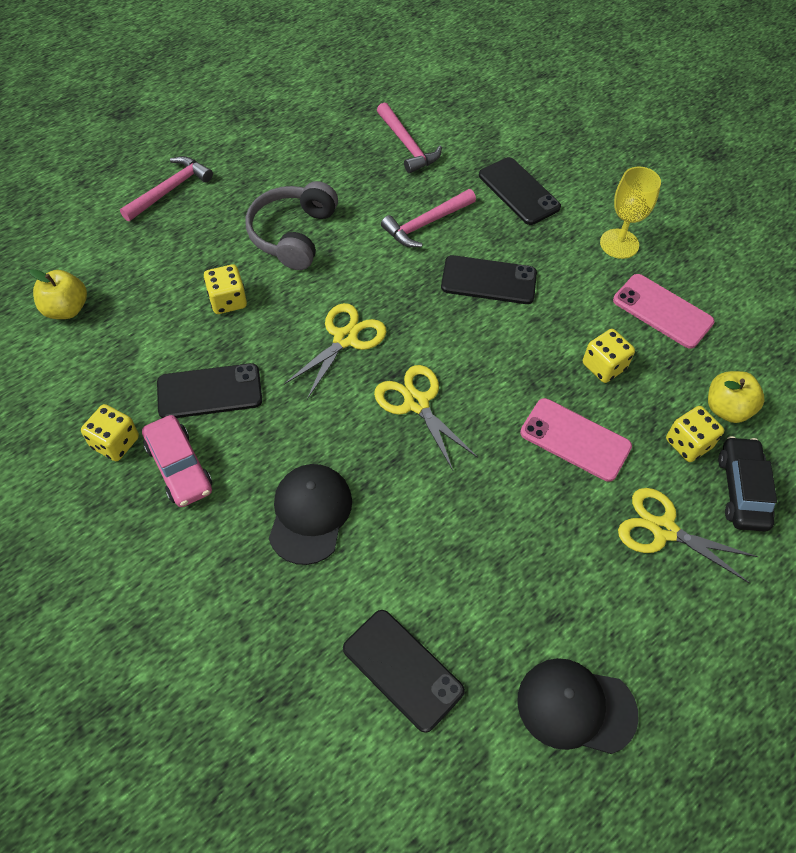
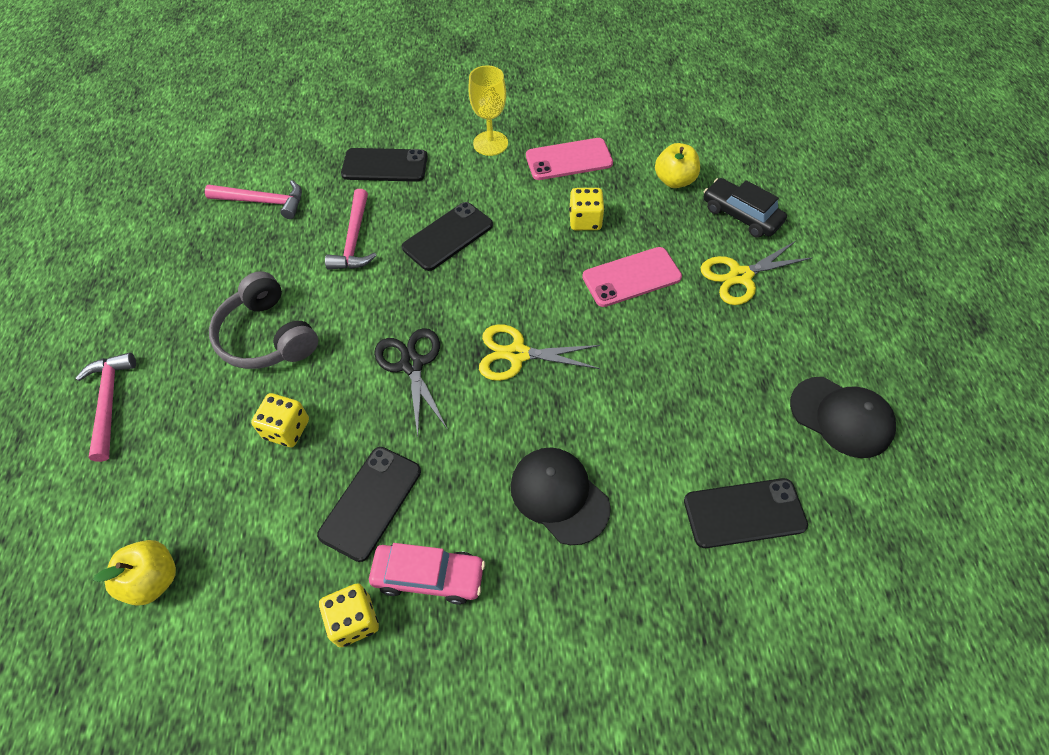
camera: 50 degrees left, 0 degrees up
(345, 338) = (412, 364): yellow scissors -> black scissors
(576, 707) = (841, 417): black cap -> black cap turned 105 degrees counterclockwise
(688, 443) = (685, 218): yellow dice -> none

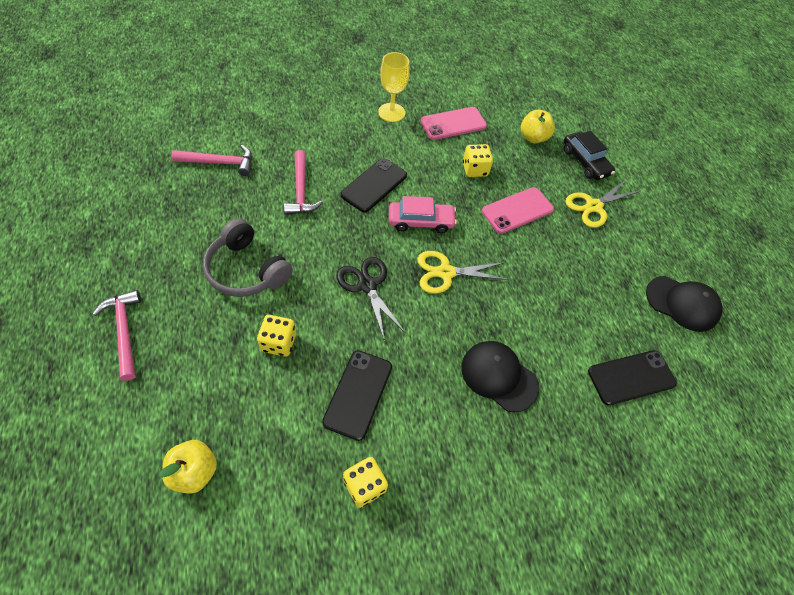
camera: 15 degrees left, 0 degrees up
(385, 165) = (313, 131): black phone -> none
(429, 576) = (415, 446): pink car -> pink car (421, 221)
(741, 215) = (585, 162): black car -> black car turned 150 degrees counterclockwise

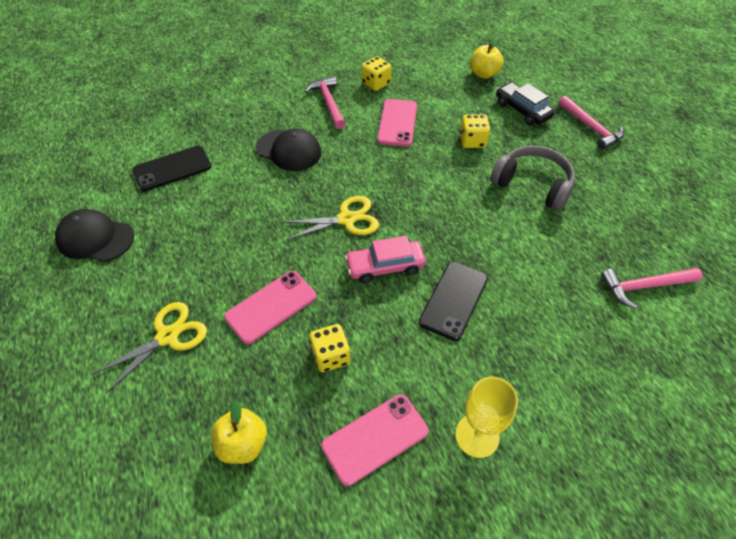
camera: 175 degrees right, 5 degrees down
(301, 190) = (532, 273): pink hammer -> pink hammer (328, 103)
(358, 394) = (397, 123): black phone -> pink phone
(367, 285) = (419, 194): black scissors -> none
(585, 162) = (163, 414): black car -> black car (522, 110)

